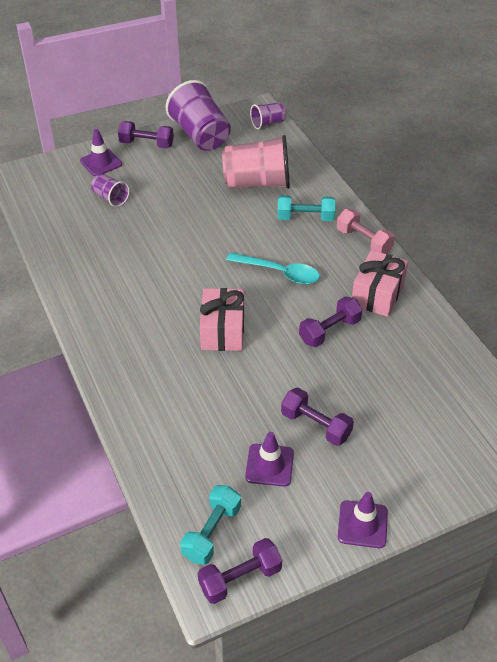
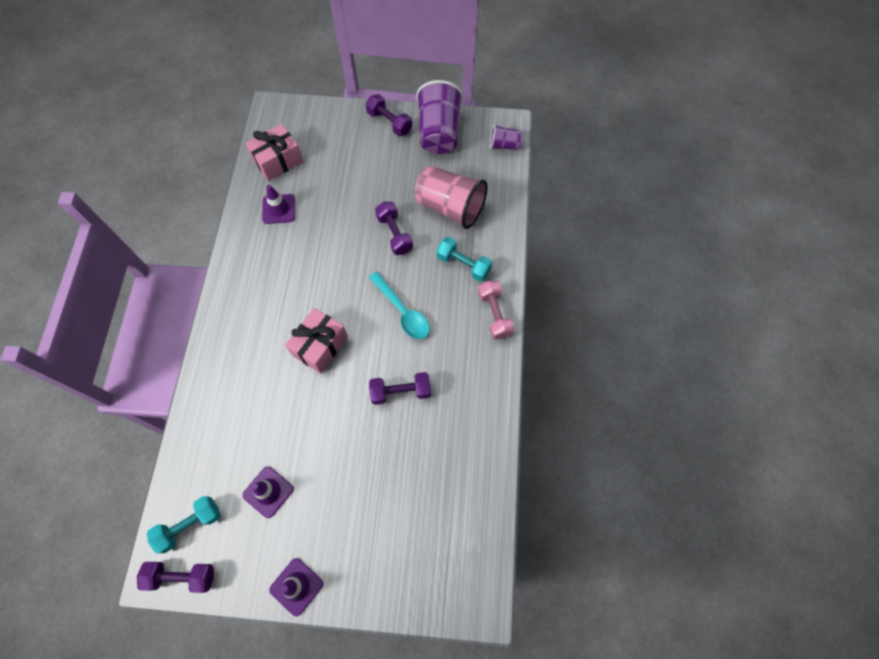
camera: 30 degrees right, 20 degrees up
(101, 163) = (341, 126): purple traffic cone -> purple traffic cone (279, 209)
(110, 198) = (325, 167): purple cup -> none
(315, 425) = (326, 476): purple dumbbell -> purple dumbbell (394, 234)
(377, 294) = (465, 376): pink gift -> pink gift (278, 161)

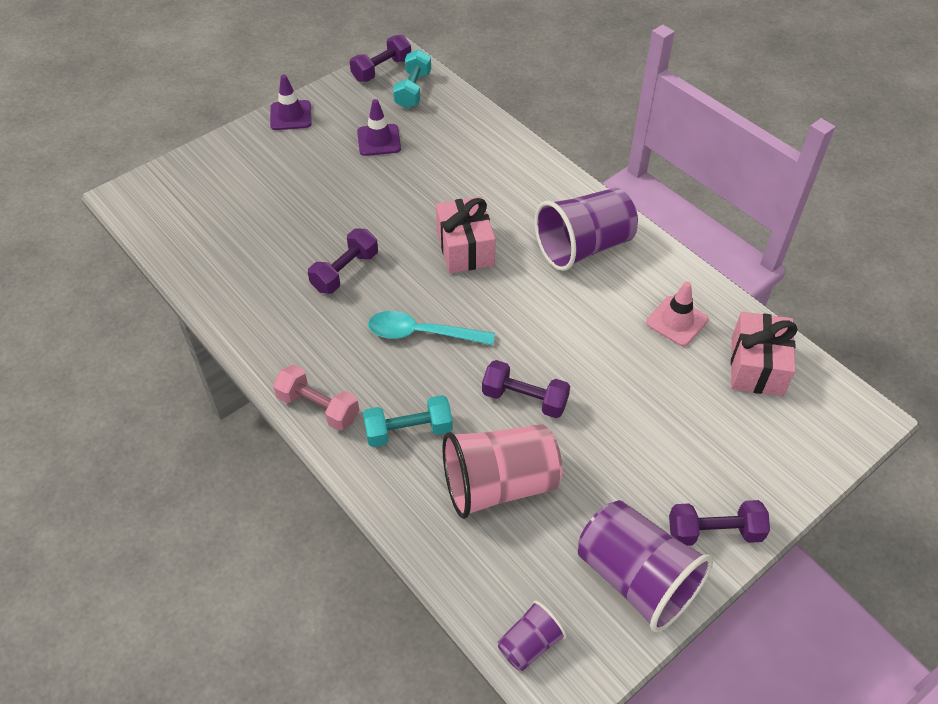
camera: 135 degrees right, 15 degrees down
(261, 288) = (583, 247): none -> purple cup
(279, 209) = (677, 321): purple traffic cone -> pink traffic cone

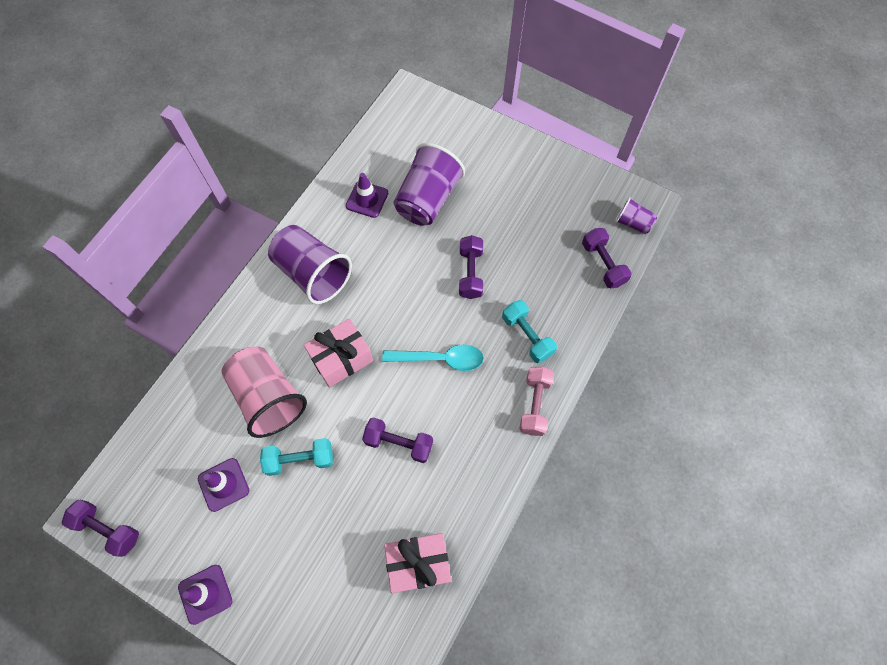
camera: 110 degrees left, 15 degrees up
(413, 90) = (138, 482): turquoise dumbbell -> turquoise dumbbell (300, 459)
(422, 333) = (440, 359): turquoise spoon -> turquoise spoon turned 75 degrees counterclockwise
(499, 485) = (542, 268): pink cup -> pink cup (268, 397)
(636, 578) = (568, 182): purple cup -> purple cup (428, 199)
(677, 321) = (367, 199): pink traffic cone -> purple traffic cone
(714, 532) = (520, 151): purple dumbbell -> purple dumbbell (603, 264)
(756, 366) = (389, 149): pink gift -> pink gift (418, 564)

